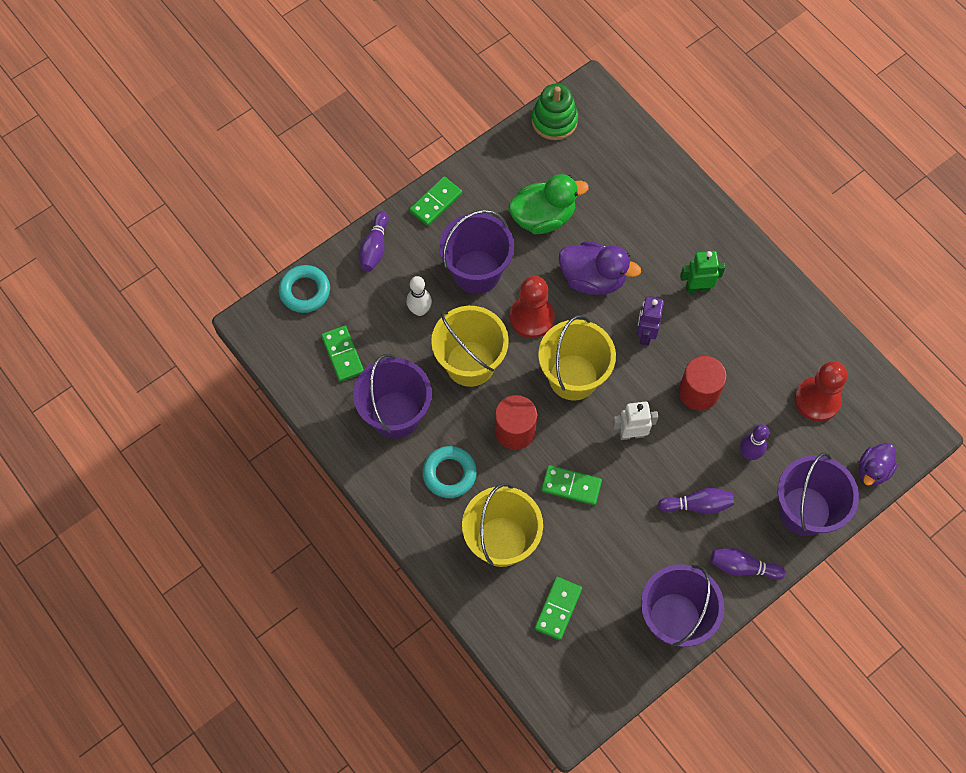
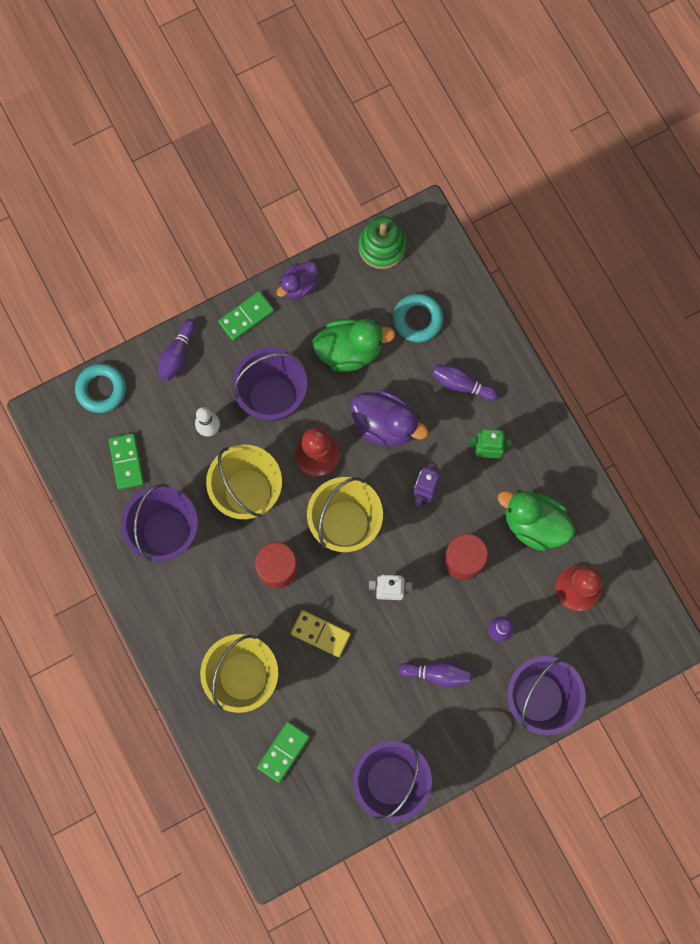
camera: 10 degrees right, 10 degrees up
(449, 474) = (207, 601): turquoise ring -> turquoise ring (417, 319)
(571, 486) = (320, 633): green domino -> yellow domino
(742, 567) = (466, 742): purple bowling pin -> purple bowling pin (462, 385)
(760, 346) = (534, 524): none -> green duck
(873, 470) = (614, 669): purple duck -> purple duck (299, 285)

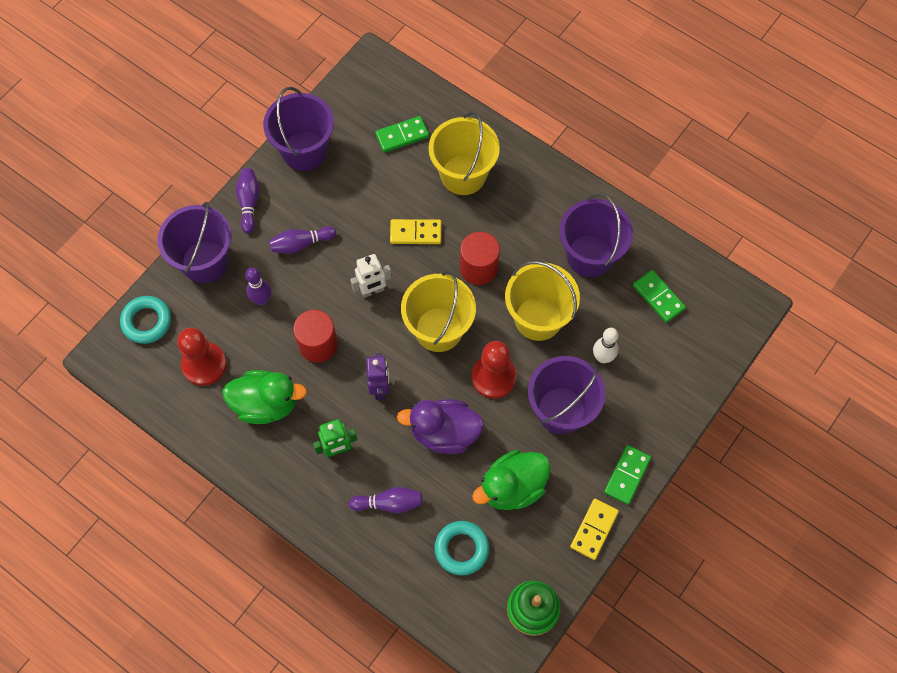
camera: 155 degrees right, 10 degrees down
(101, 389) = (718, 348): turquoise ring -> turquoise ring (147, 321)
(177, 355) = (669, 410): purple bowling pin -> purple bowling pin (249, 203)
(283, 751) = (402, 136): green domino -> green domino turned 60 degrees clockwise
(299, 285) = (594, 529): purple duck -> yellow domino

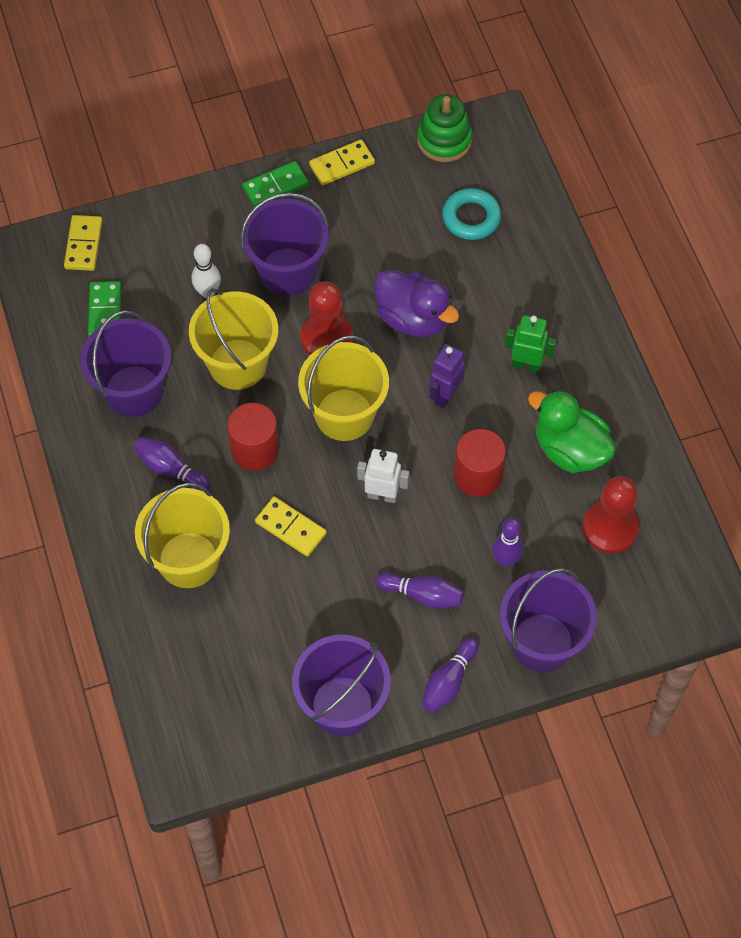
camera: 145 degrees left, 5 degrees down
(147, 321) = (646, 613): turquoise ring -> none
(389, 503) = (510, 291): purple bowling pin -> purple bowling pin (170, 469)
(402, 136) = (218, 651): green domino -> none
(512, 487) = (386, 237): green duck -> none
(718, 335) = (83, 244): none -> yellow domino

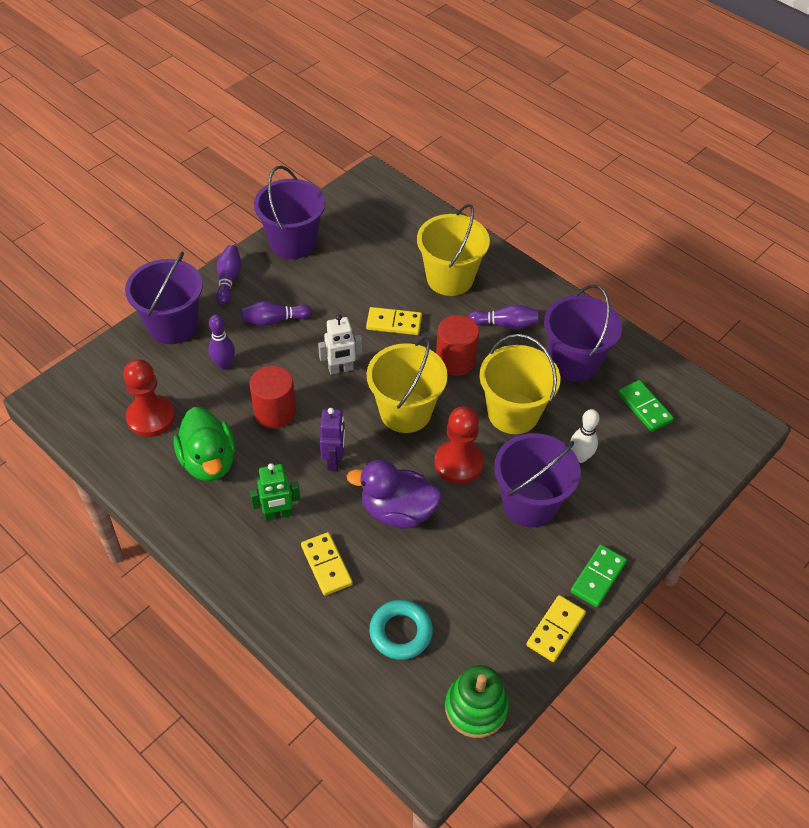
camera: 150 degrees right, 10 degrees down
(83, 244) = (708, 450): yellow domino -> yellow domino (326, 565)
(569, 450) = (209, 461): green duck -> green duck turned 60 degrees clockwise

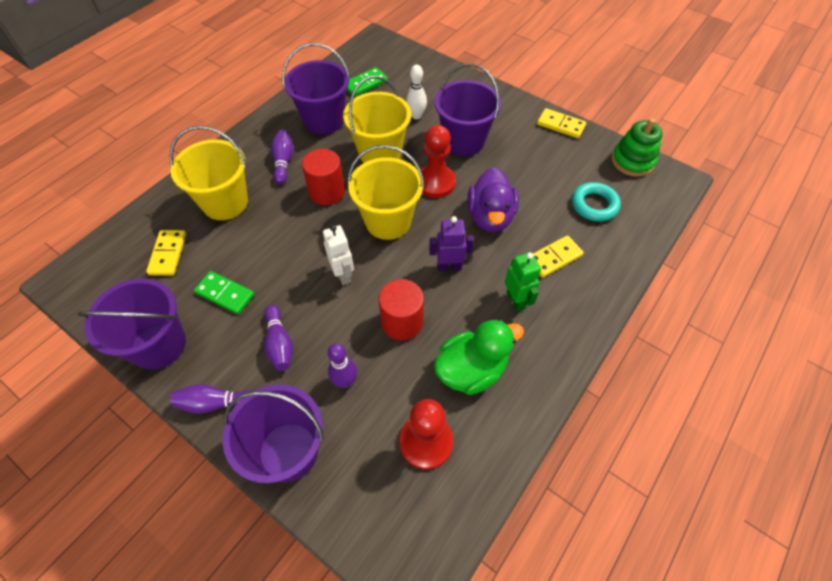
camera: 95 degrees left, 5 degrees up
(394, 323) = (283, 239): yellow domino -> yellow domino (168, 254)
(598, 577) = (514, 106): green domino -> green domino (225, 294)

